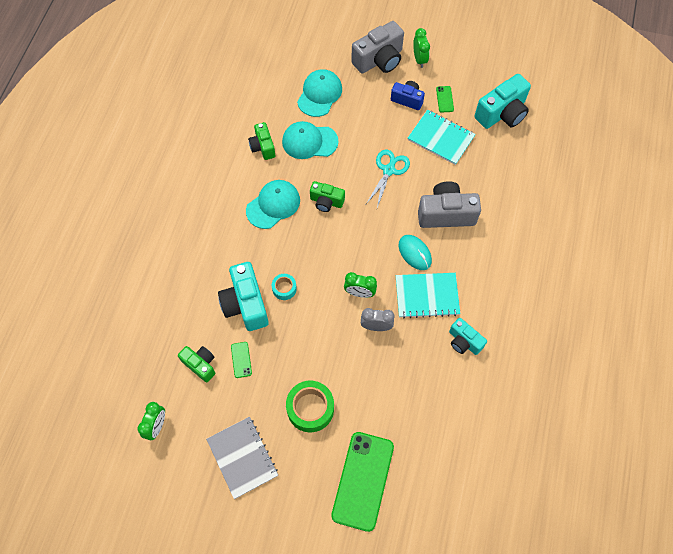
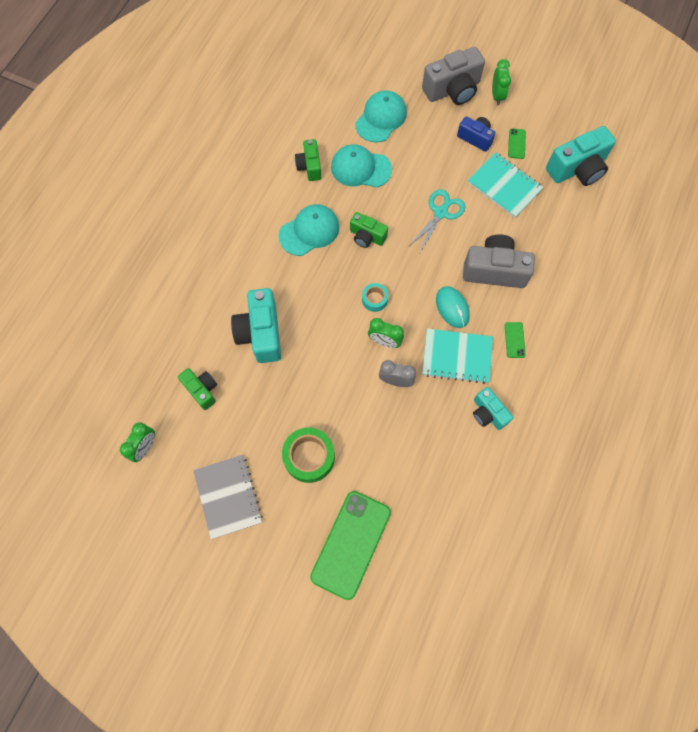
camera: 10 degrees right, 5 degrees up
(241, 360) = (245, 392): green phone -> green phone (514, 340)
(284, 288) = (305, 323): turquoise tape -> turquoise tape (374, 299)

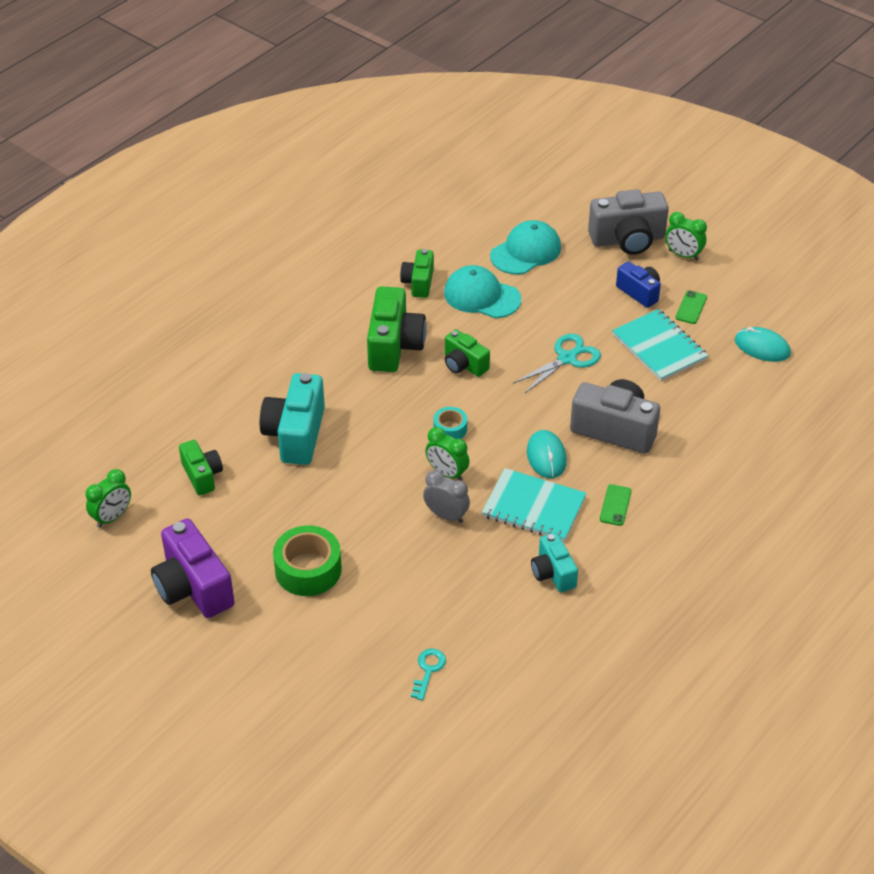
camera: 15 degrees right, 25 degrees down
(228, 496) = (193, 587): grey notebook -> purple camera
(309, 231) = (394, 346): turquoise cap -> green camera
(351, 544) = (327, 669): green phone -> none
(425, 525) = (428, 670): none -> turquoise key
(497, 95) = (683, 255): green clock -> green clock turned 105 degrees clockwise
(577, 169) = (762, 347): turquoise camera -> turquoise mouse

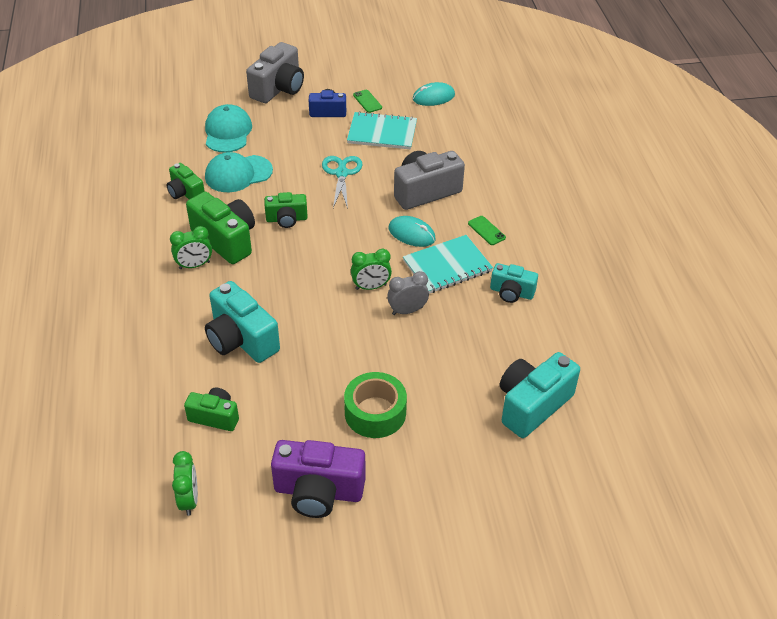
camera: 50 degrees left, 0 degrees up
(428, 670) = (532, 405): turquoise key -> turquoise camera
(450, 429) = (334, 261): turquoise tape -> none
(683, 255) = (322, 77): green clock -> green clock (194, 265)

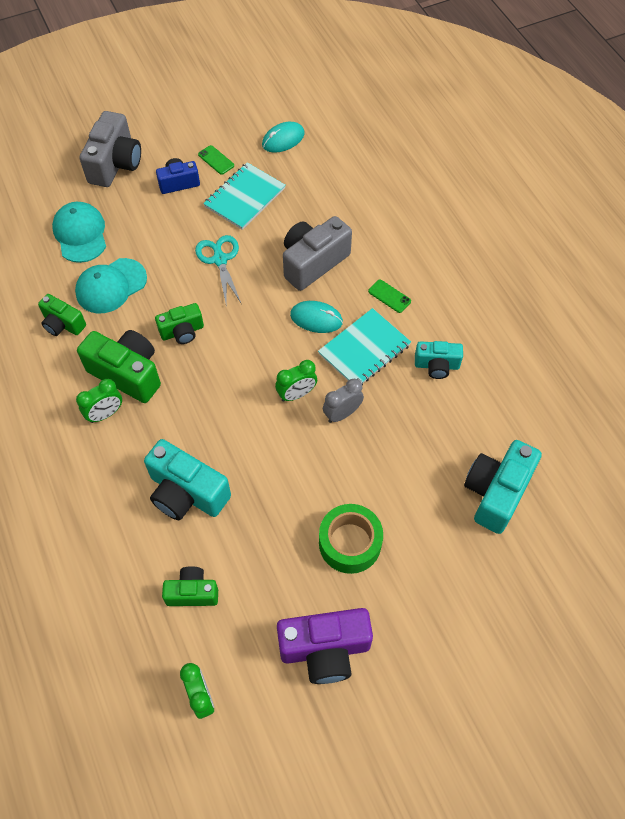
camera: 15 degrees left, 15 degrees up
(382, 133) = (245, 197): turquoise notebook -> turquoise notebook turned 45 degrees counterclockwise

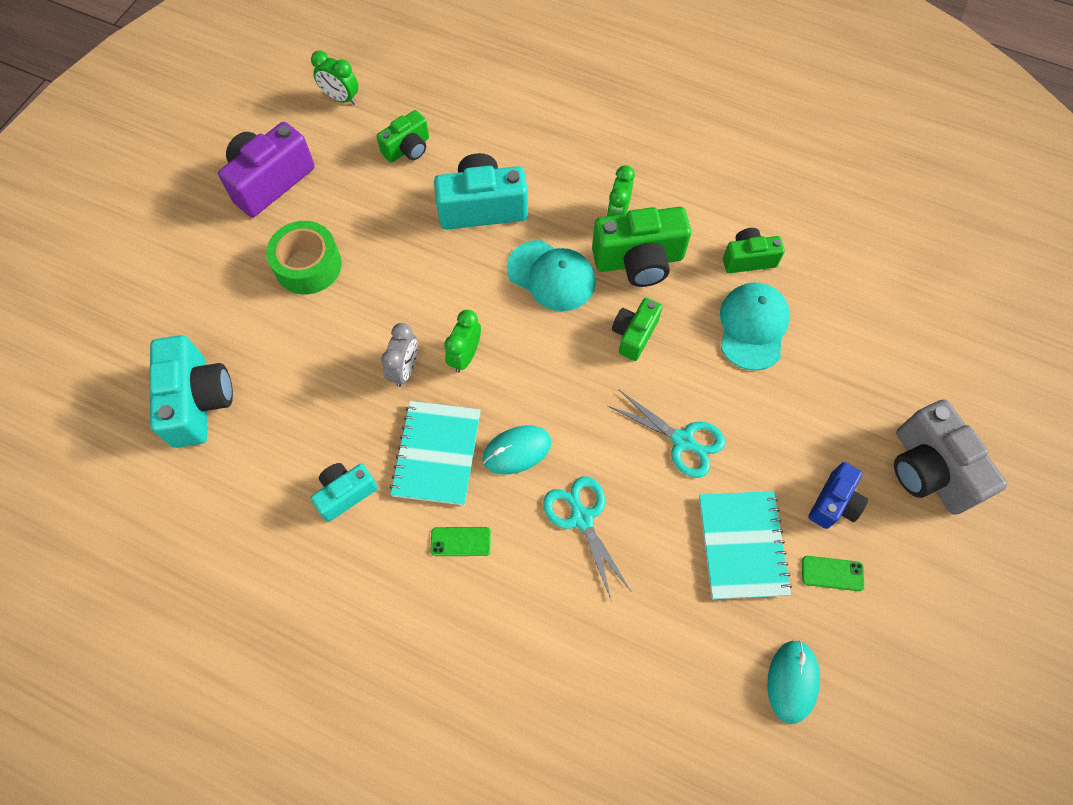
camera: 140 degrees right, 5 degrees up
(80, 234) = (851, 356): turquoise cap -> turquoise cap (551, 276)
(313, 262) = (582, 518): grey camera -> turquoise scissors

